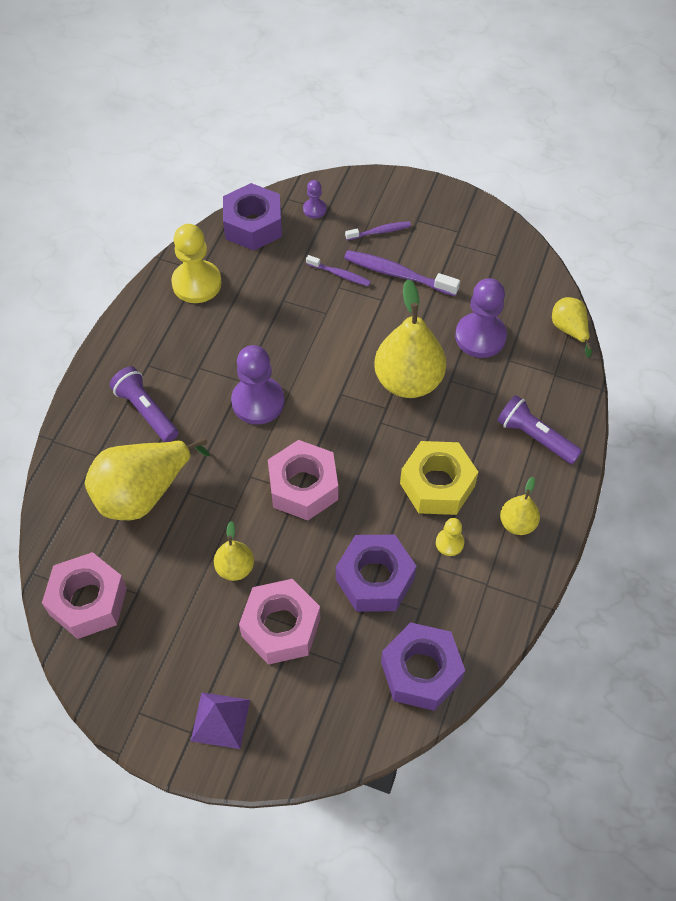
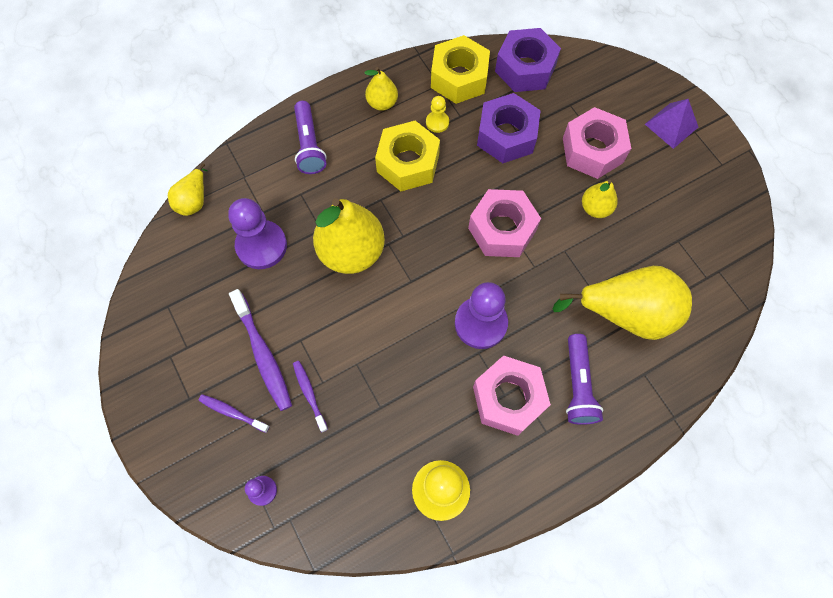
camera: 140 degrees left, 10 degrees up
(88, 601) = (717, 259): pink nut -> pink nut (508, 398)
(253, 225) = (334, 520): purple nut -> none
(475, 607) = (459, 78): none -> yellow nut

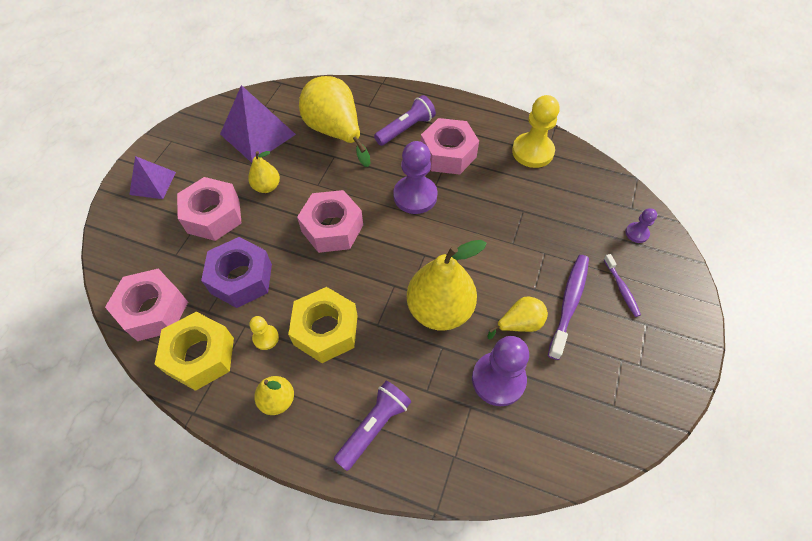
camera: 130 degrees left, 10 degrees down
(194, 200) = (517, 480): yellow pear -> yellow pear (519, 324)
(309, 394) = (560, 254): purple toothbrush -> none
(525, 68) = (153, 310): purple nut -> pink nut
(677, 240) = (257, 134): none -> purple pyramid

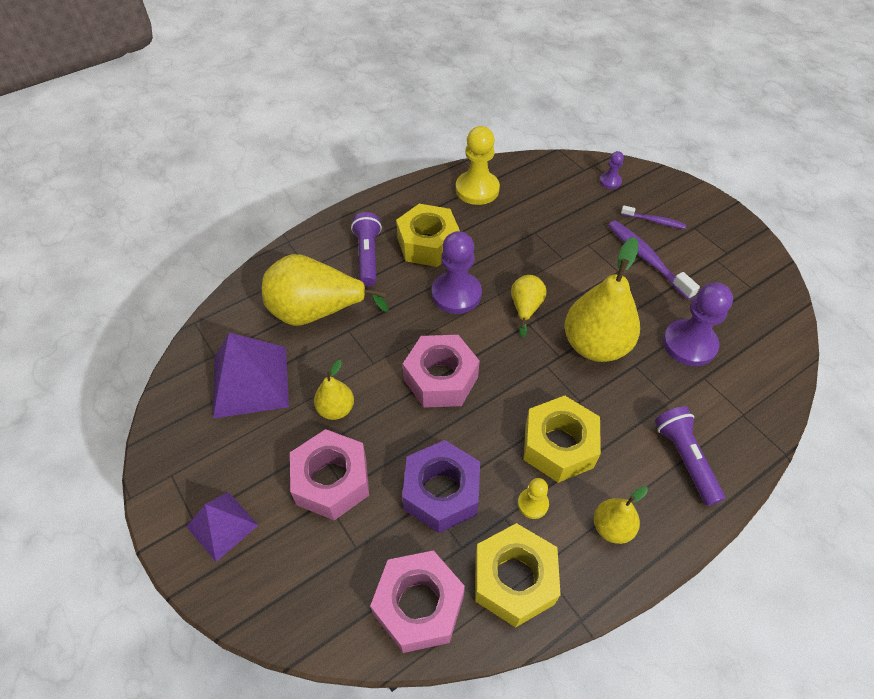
camera: 55 degrees left, 5 degrees down
(448, 154) = (428, 244): pink nut -> yellow nut
(519, 324) = (645, 300): yellow pear -> yellow pear (525, 308)

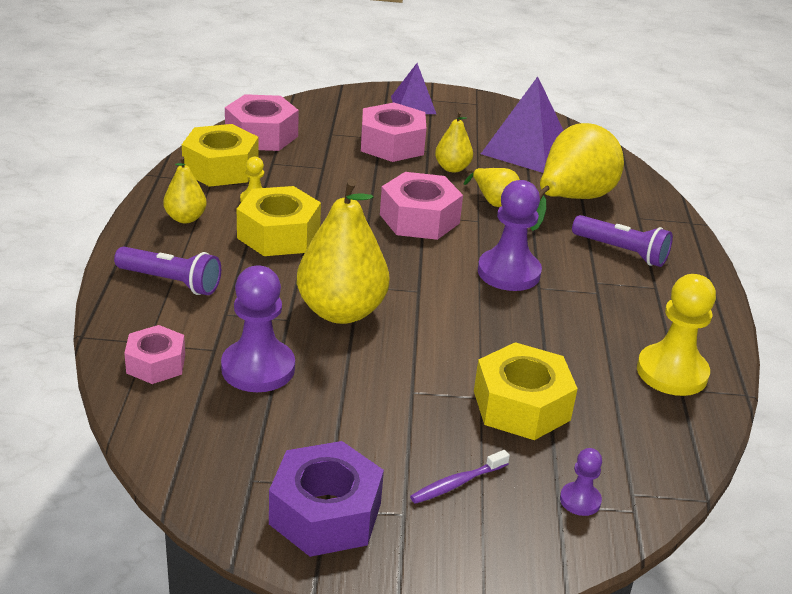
camera: 125 degrees right, 20 degrees down
(428, 244) = (603, 292): yellow nut -> yellow nut (521, 405)
(441, 492) = (320, 174): purple nut -> purple nut (325, 513)
(525, 308) = (440, 300): yellow pear -> yellow pear (494, 201)
(646, 258) = (403, 427): purple toothbrush -> none
(750, 393) = (156, 364): none -> pink nut

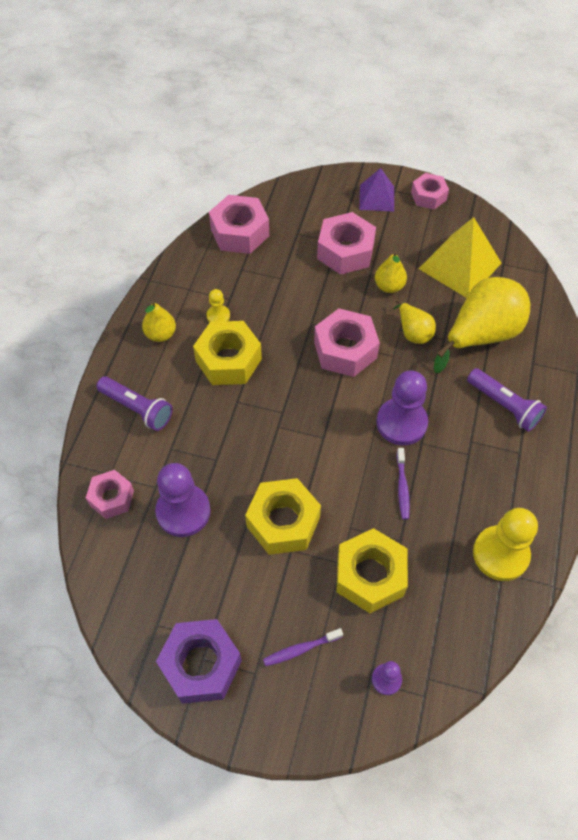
camera: 15 degrees right, 25 degrees up
(221, 168) = (199, 273): yellow nut -> yellow nut (283, 522)
(341, 311) = (257, 455): yellow pear -> none
(470, 102) = (428, 196): none -> pink nut
(526, 150) = (460, 265): purple pyramid -> yellow pyramid
(531, 325) = (402, 487): none -> purple toothbrush

